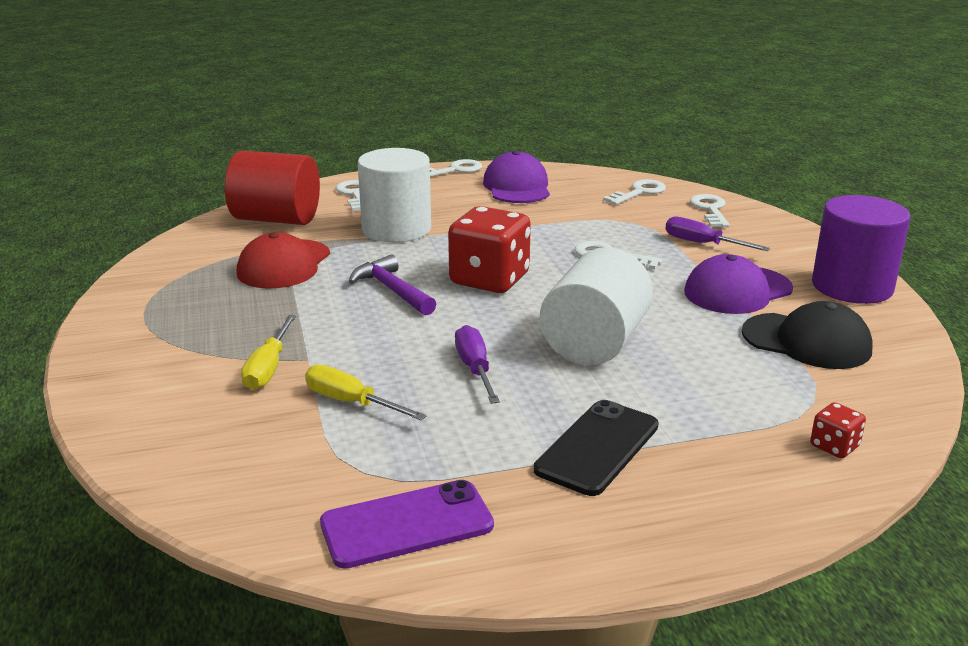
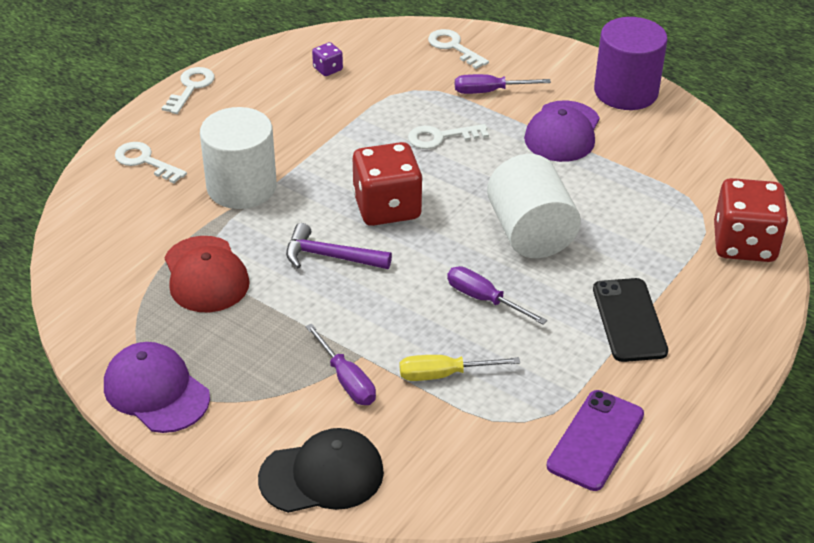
camera: 40 degrees left, 15 degrees up
(268, 368) = (346, 380): yellow screwdriver -> purple screwdriver
(276, 219) = (119, 226): red cylinder -> none
(517, 187) = (273, 86): purple cap -> purple cap (156, 391)
(576, 191) = (328, 69): none -> purple dice
(639, 192) = (379, 49): white key -> none
(806, 341) = (649, 161): black cap -> black cap (322, 475)
(834, 446) = (744, 244): red dice -> red dice, size x2.26

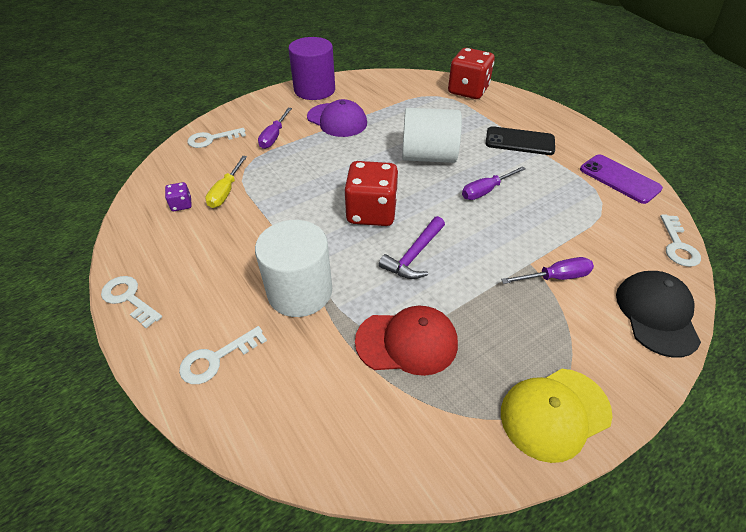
camera: 70 degrees left, 5 degrees up
(156, 391) = (554, 413): purple cap -> yellow cap
(440, 137) = (308, 169): white key -> white key (678, 245)
(443, 374) = (556, 226): yellow screwdriver -> yellow screwdriver (226, 192)

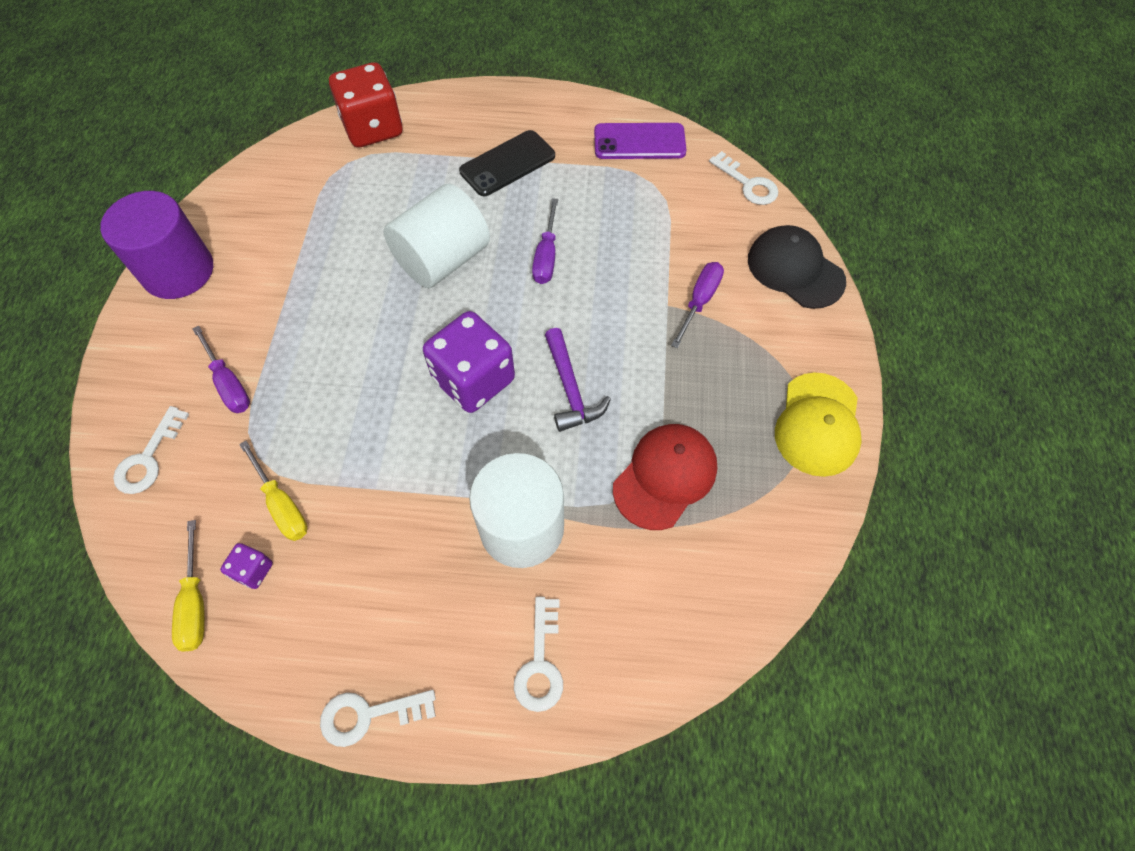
camera: 50 degrees left, 15 degrees up
(149, 197) = (195, 603): none -> yellow screwdriver
(337, 120) = (275, 294): purple cap -> none
(371, 212) = (473, 380): red dice -> purple dice

